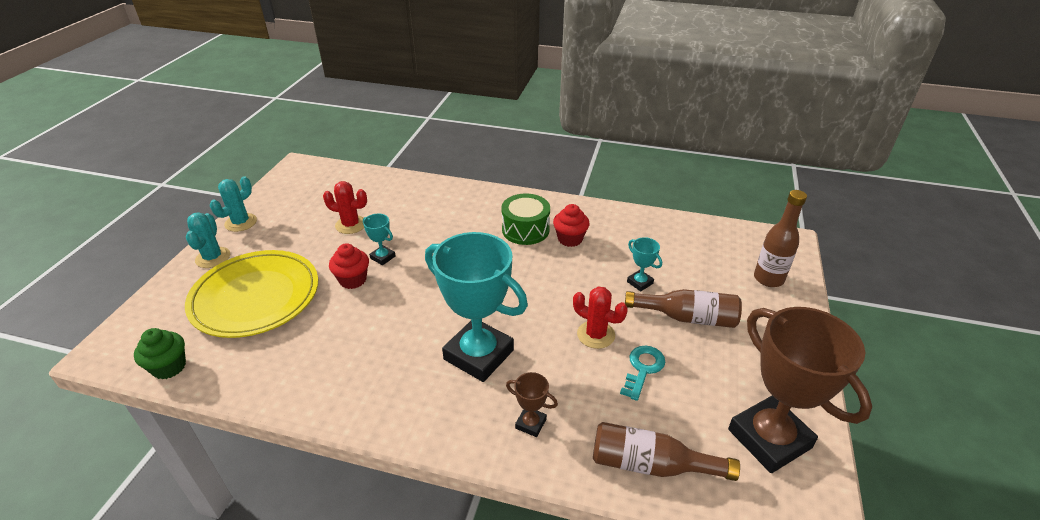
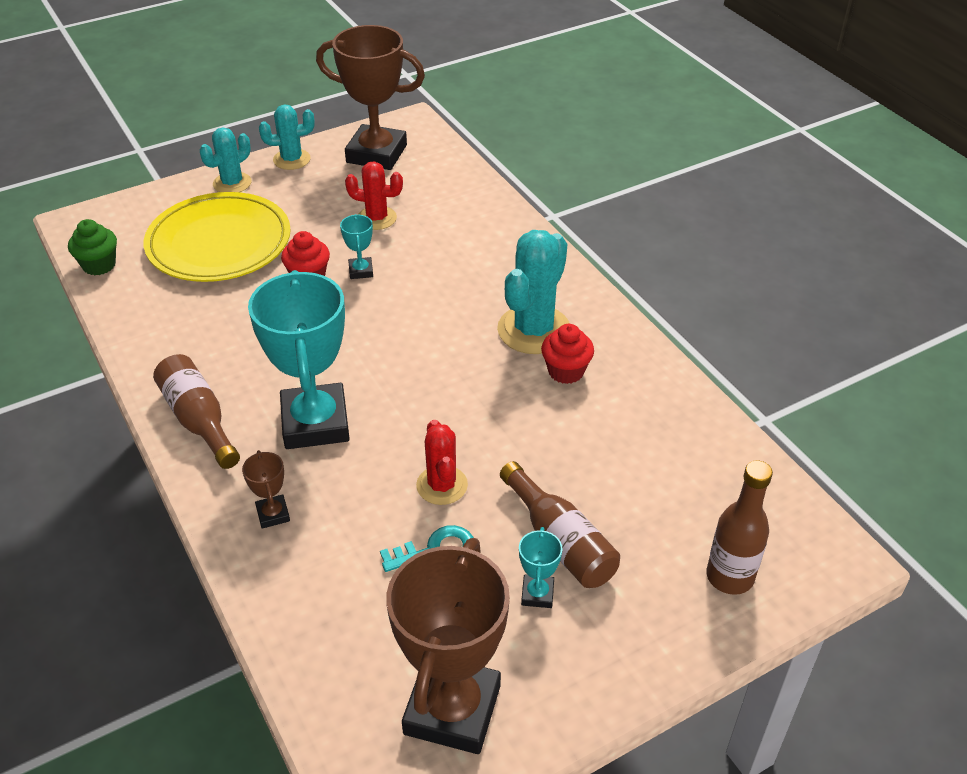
camera: 45 degrees right, 5 degrees up
(299, 192) = (376, 154): none -> brown trophy
(351, 225) = (377, 218): red cactus -> red cactus turned 45 degrees counterclockwise
(525, 230) = (534, 330): green drum -> turquoise cactus
(640, 282) = (568, 469): turquoise trophy -> turquoise trophy (537, 594)
(651, 465) = (315, 631): brown bottle -> brown bottle (199, 420)

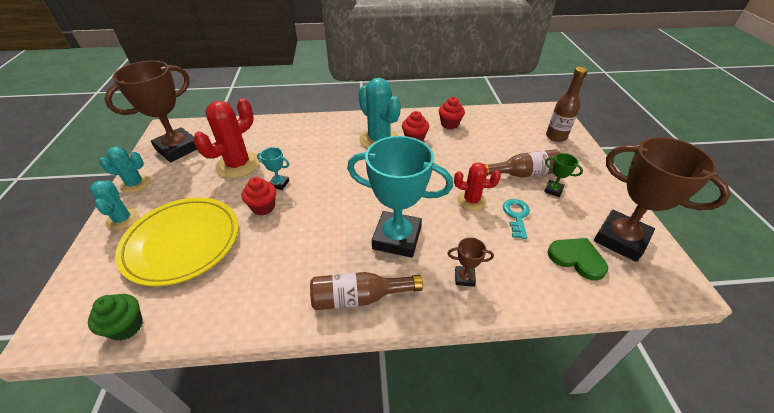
camera: 65 degrees left, 0 degrees up
(291, 159) = (135, 184): turquoise cactus -> turquoise cactus turned 75 degrees clockwise
(372, 646) = (577, 258): none -> green heart
(377, 218) = (238, 165): red cactus -> red cactus, size x1.65
(537, 594) = (553, 190): turquoise trophy -> green trophy
(649, 404) = (449, 124): none -> red cupcake

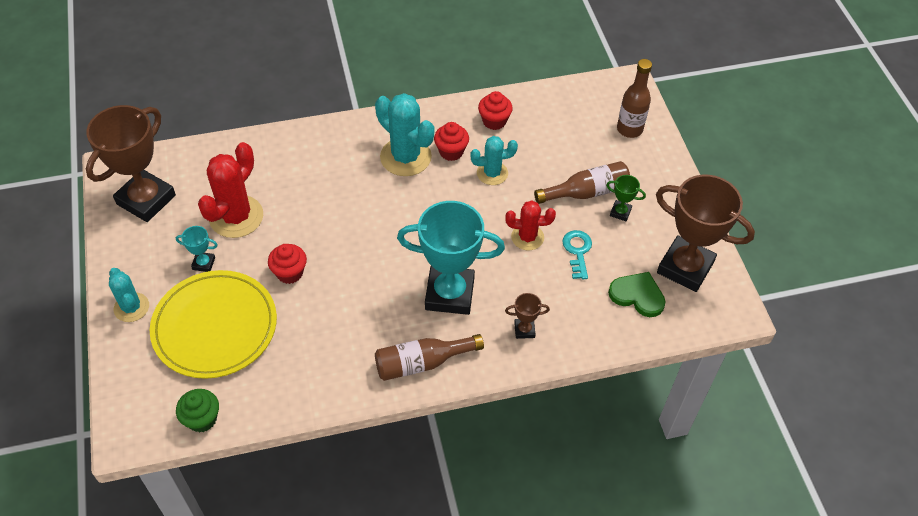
camera: 10 degrees left, 10 degrees up
(135, 184) = (120, 259): turquoise cactus -> turquoise cactus (492, 173)
(279, 184) = (297, 239): turquoise trophy -> turquoise trophy (203, 263)

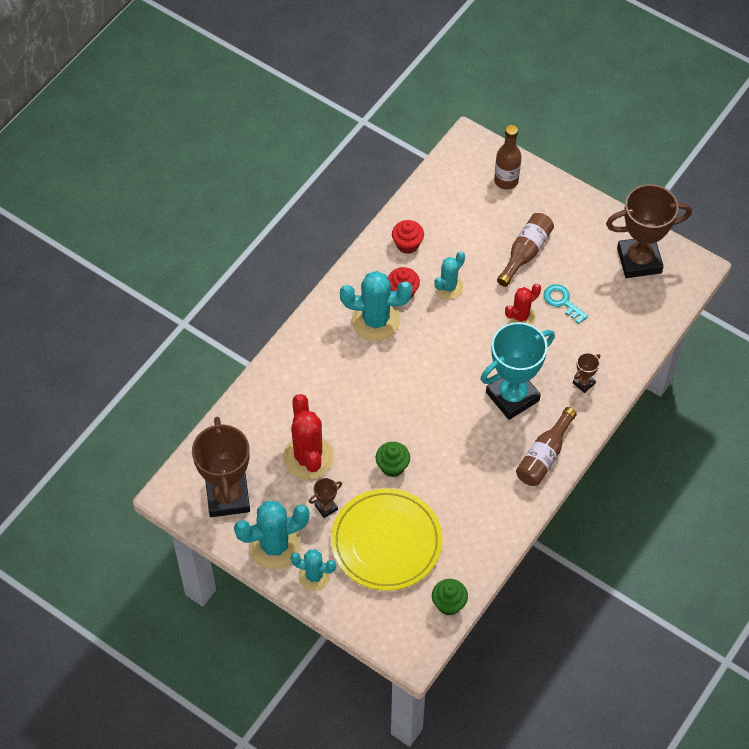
camera: 40 degrees left, 5 degrees up
(133, 261) = (274, 546): none -> turquoise cactus
(203, 263) = (326, 507): turquoise trophy -> brown trophy
(289, 273) = (392, 466): red cupcake -> green cupcake
(620, 212) = (561, 251): green trophy -> none
(637, 295) = (629, 303): green heart -> none

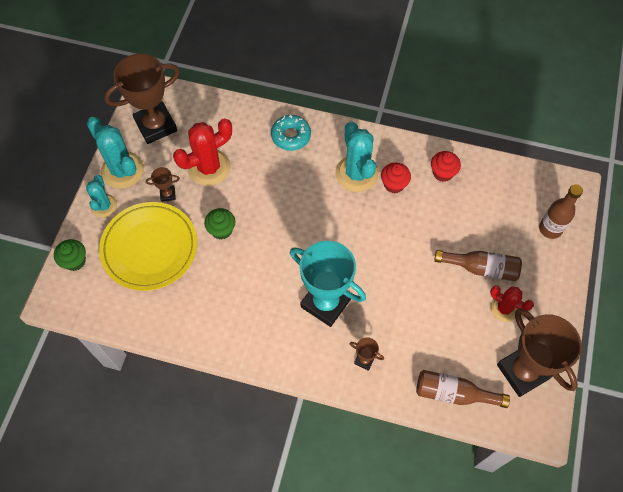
camera: 70 degrees right, 5 degrees up
(302, 366) = (291, 136): none -> turquoise donut
(326, 507) = (168, 194): brown trophy -> brown trophy turned 45 degrees counterclockwise
(448, 287) = (415, 217): turquoise cactus -> none
(449, 604) = (105, 314): green cupcake -> green cupcake (75, 261)
(520, 316) = (411, 284): red cactus -> red cactus (504, 308)
(544, 456) = (275, 348): brown bottle -> brown bottle (453, 393)
(562, 301) = (443, 315): turquoise key -> none

